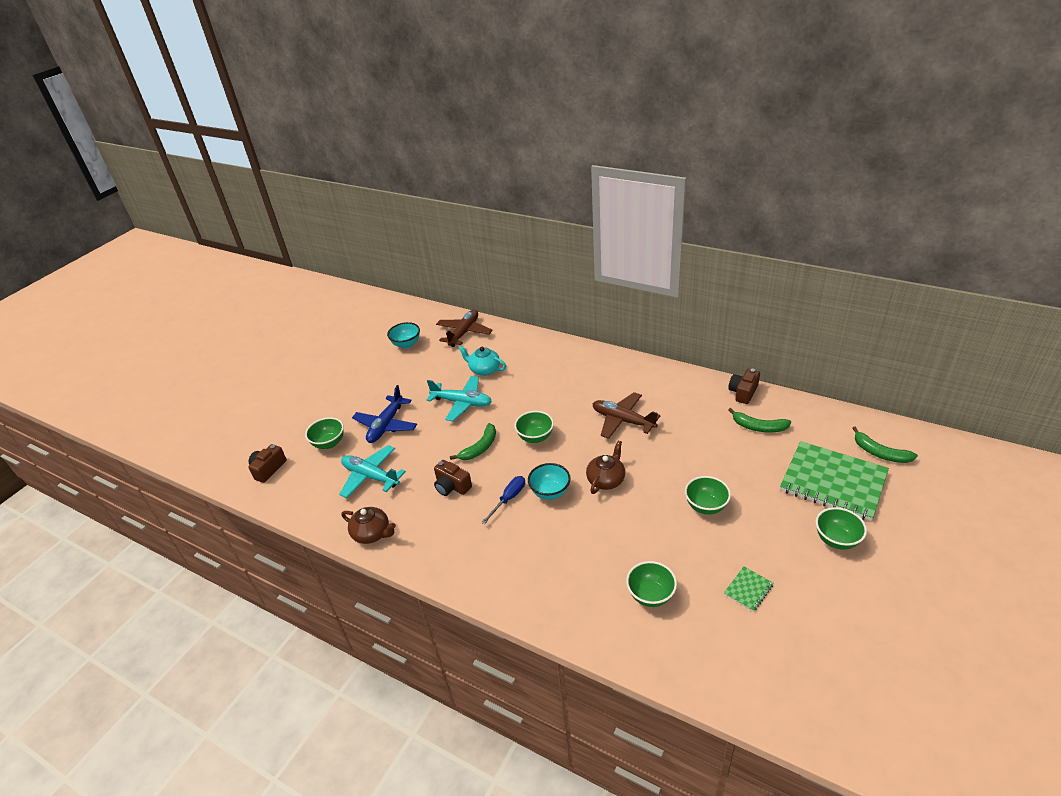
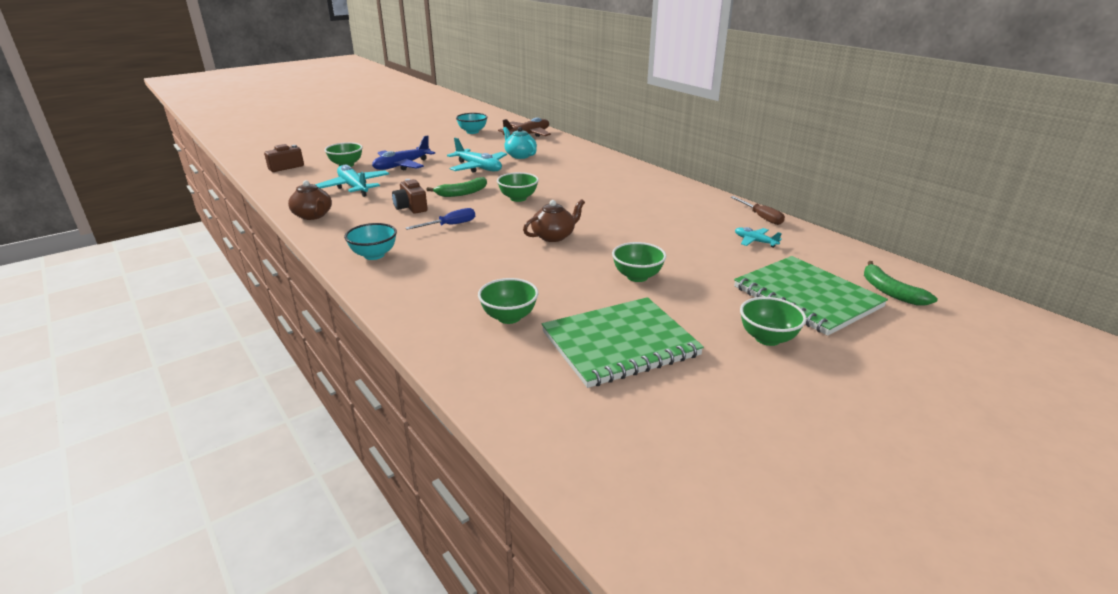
camera: 20 degrees right, 10 degrees down
(550, 492) = (492, 230): turquoise bowl -> turquoise bowl (374, 255)
(623, 420) = (613, 207): brown plane -> none
(743, 392) = (761, 217): brown camera -> brown screwdriver
(748, 589) = (620, 344): green notebook -> green notebook, size x2.46
(758, 427) = (755, 241): green banana -> turquoise plane

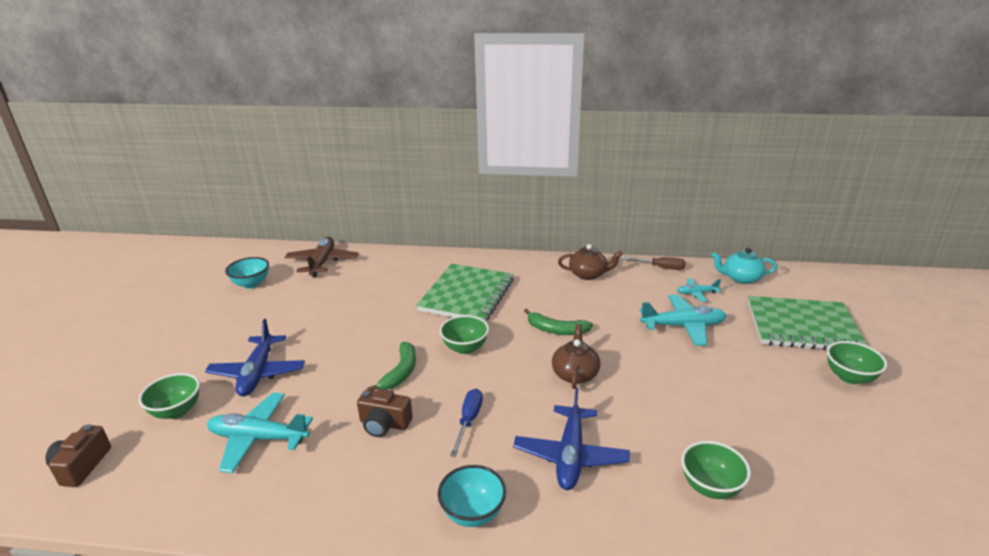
camera: 45 degrees left, 0 degrees up
(313, 215) = (290, 513): brown teapot -> brown teapot (588, 274)
(466, 263) = (570, 455): none -> blue plane
(478, 168) = (353, 330): turquoise plane -> turquoise plane (683, 326)
(520, 155) = (365, 293): turquoise teapot -> turquoise teapot (741, 278)
(620, 344) = (808, 449): green notebook -> green notebook (467, 295)
(637, 276) = (700, 376): green bowl -> none
(890, 291) = (820, 294): green banana -> green banana (556, 330)

